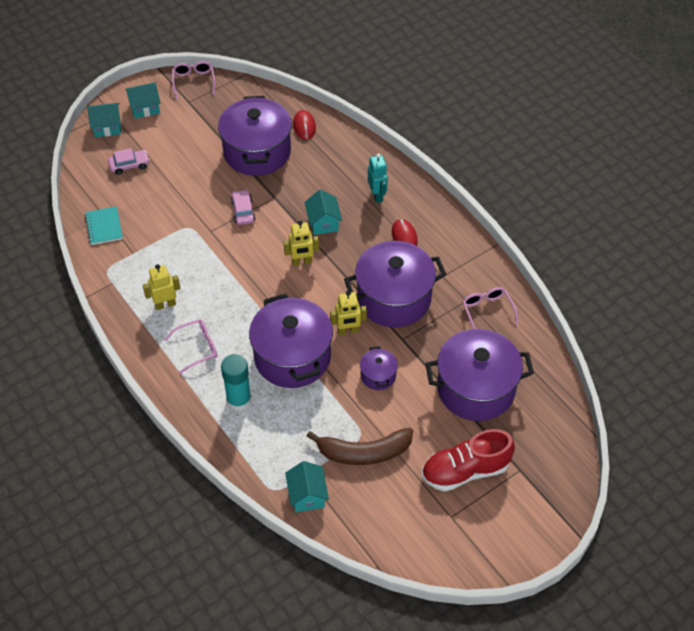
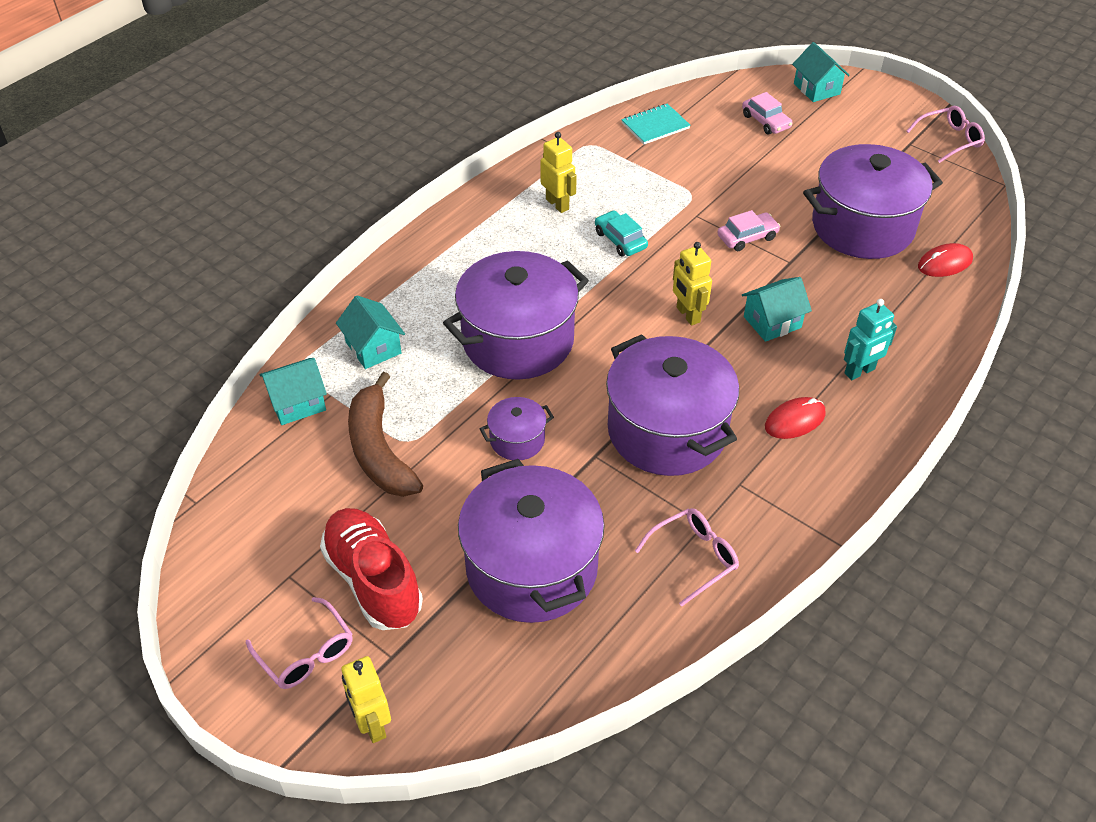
camera: 75 degrees right, 5 degrees down
(145, 108) = (871, 110): turquoise house -> turquoise house (373, 347)
(196, 348) = (500, 247): pink glasses -> pink glasses (305, 652)
(218, 278) = (620, 240): none -> turquoise car
(239, 400) = (431, 304): turquoise glue stick -> none
(348, 331) = (585, 390): yellow robot -> yellow robot (372, 724)

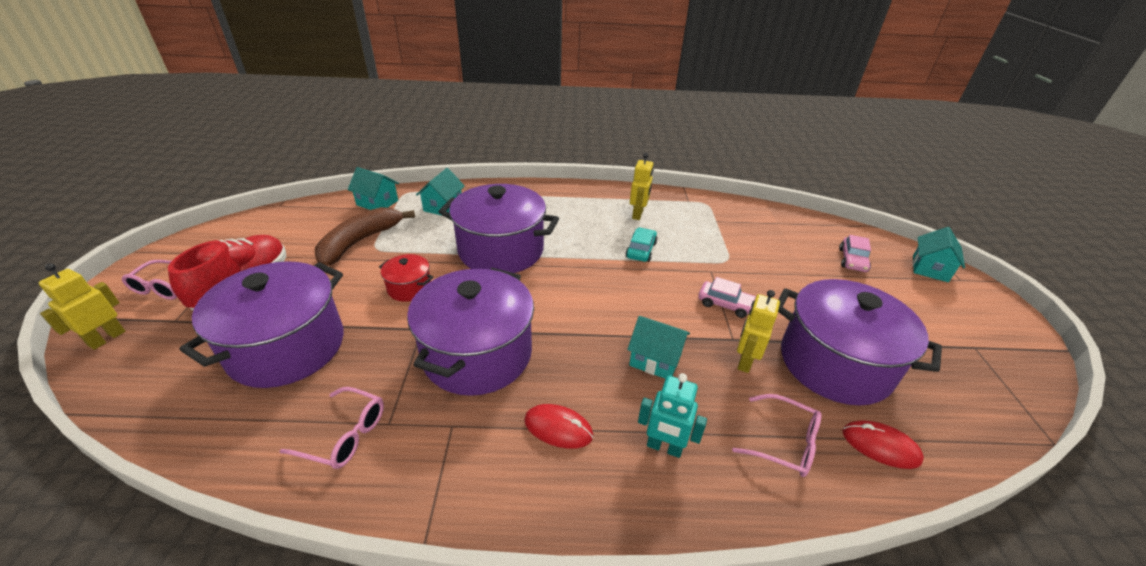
camera: 50 degrees right, 10 degrees down
(517, 440) = (409, 288): purple pot -> red pot
(655, 126) = (764, 218): turquoise notebook -> none
(687, 315) = (608, 311): yellow robot -> yellow robot (744, 361)
(949, 140) = (1027, 371): pink glasses -> pink glasses (783, 442)

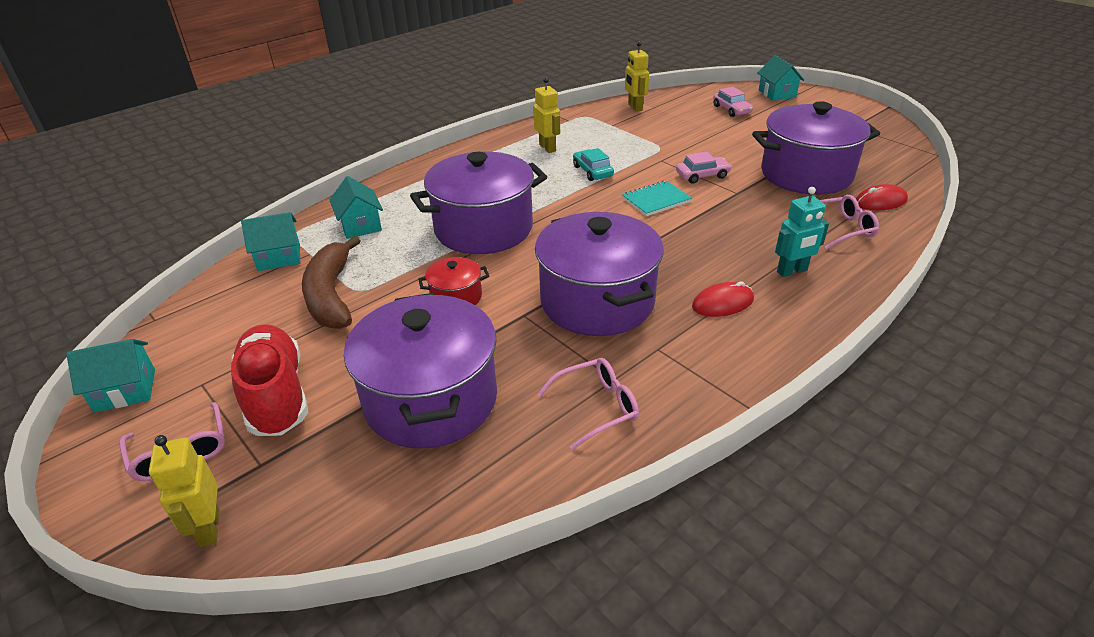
camera: 40 degrees left, 0 degrees up
(651, 302) = (656, 200): none -> turquoise notebook
(655, 359) = (713, 231): turquoise house -> turquoise house (125, 390)
(744, 361) = (762, 201): yellow robot -> yellow robot (634, 107)

